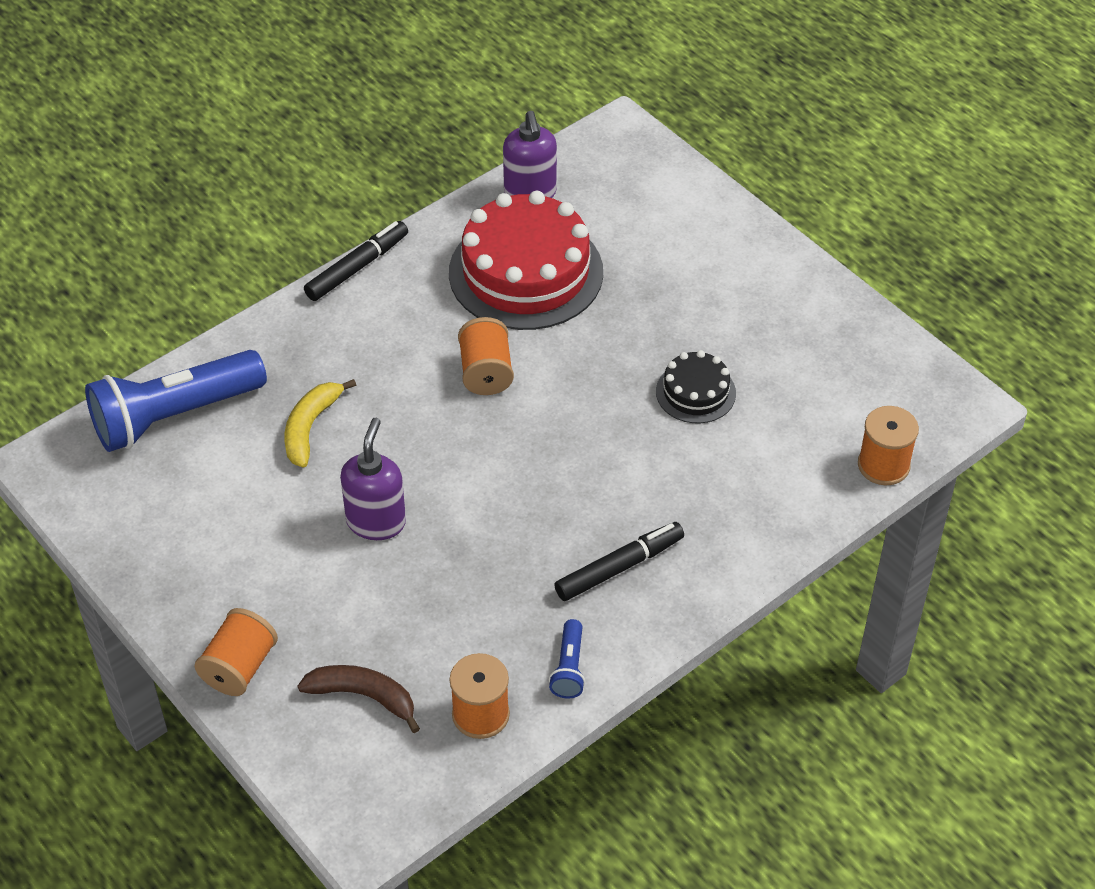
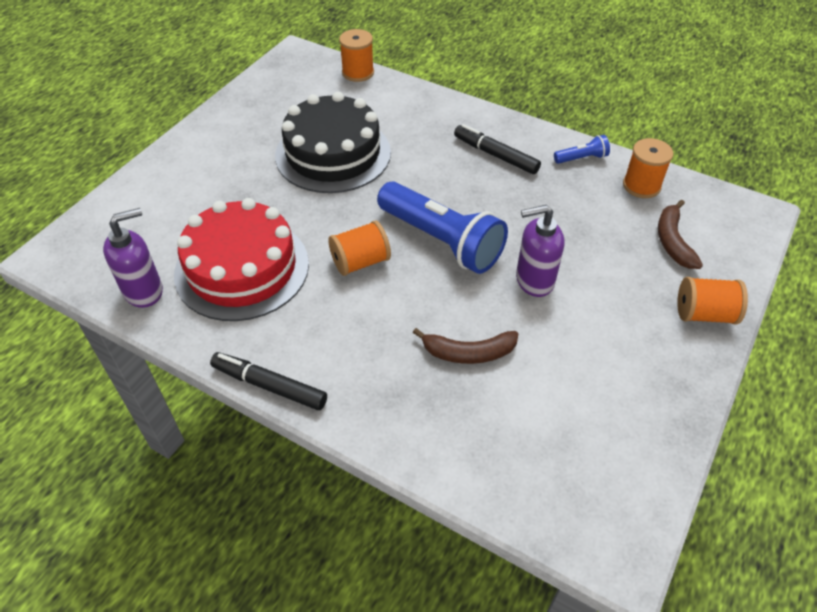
camera: 110 degrees left, 0 degrees up
(174, 416) = (508, 462): blue flashlight -> blue flashlight (442, 241)
(310, 427) = (468, 353): yellow banana -> brown banana
(695, 392) = (333, 154): black cake -> black cake, size x2.03

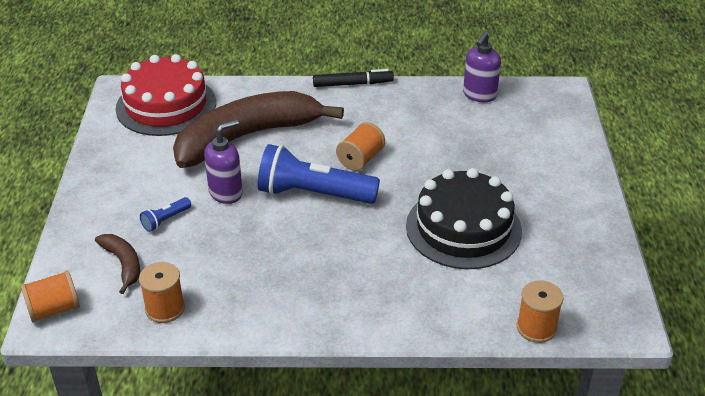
camera: 150 degrees right, 10 degrees down
(242, 268) = (435, 127): red cake -> red cake (166, 105)
(468, 353) = (247, 137): brown banana -> brown banana, size x2.37
(495, 155) = (319, 286): black marker -> none
(582, 158) = (234, 316): blue flashlight -> blue flashlight (165, 220)
(704, 314) = (88, 216): orange spool -> orange spool (54, 309)

